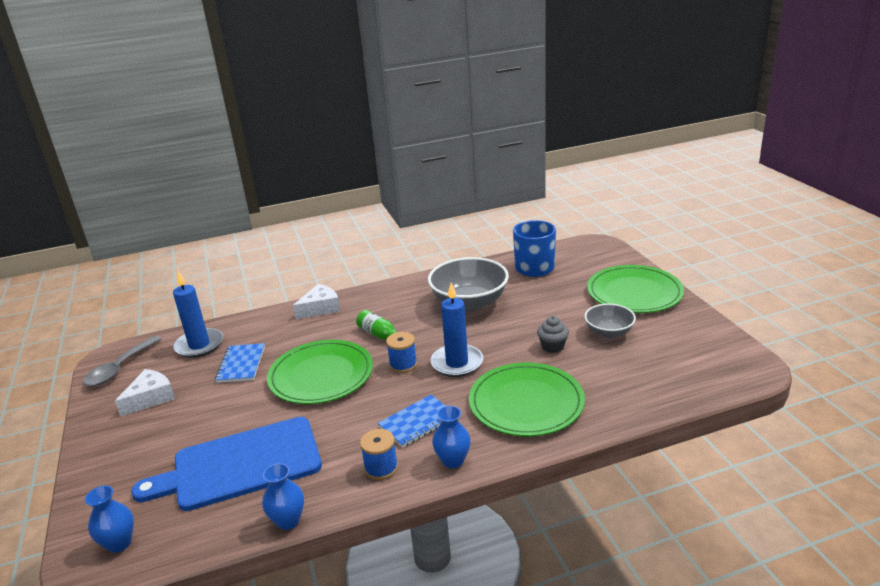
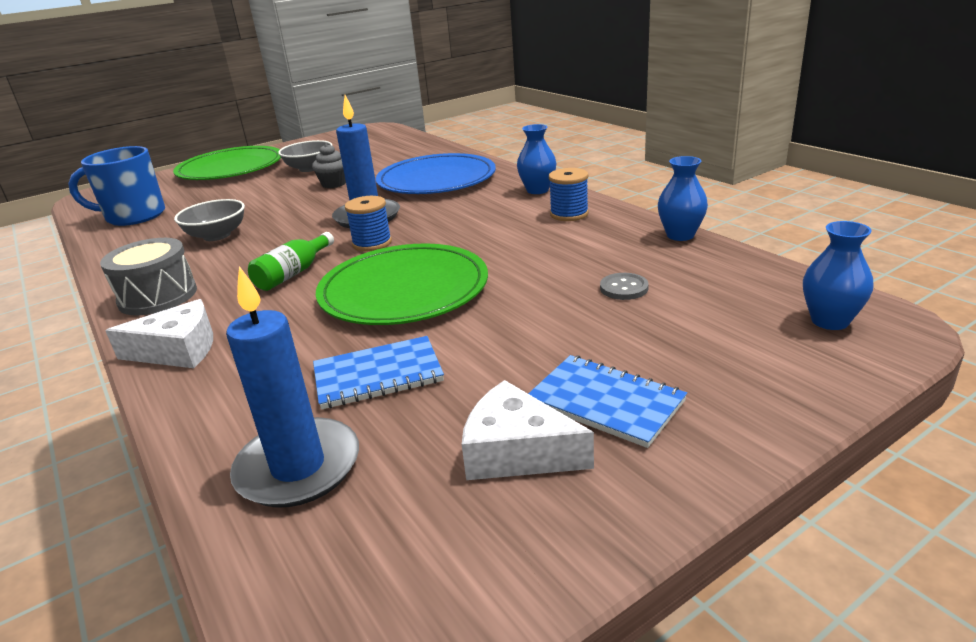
camera: 105 degrees left, 0 degrees up
(120, 368) = (409, 586): grey spoon -> none
(240, 465) = (624, 288): blue cutting board -> grey button
(320, 308) = (178, 350): white cheese -> white cheese turned 135 degrees clockwise
(388, 294) = (158, 296): none -> grey drum
(417, 422) = (487, 214): blue notebook -> blue notebook (605, 402)
(469, 303) = (217, 235): grey bowl -> grey bowl, size x0.57
(526, 403) = (436, 180): green plate -> blue plate

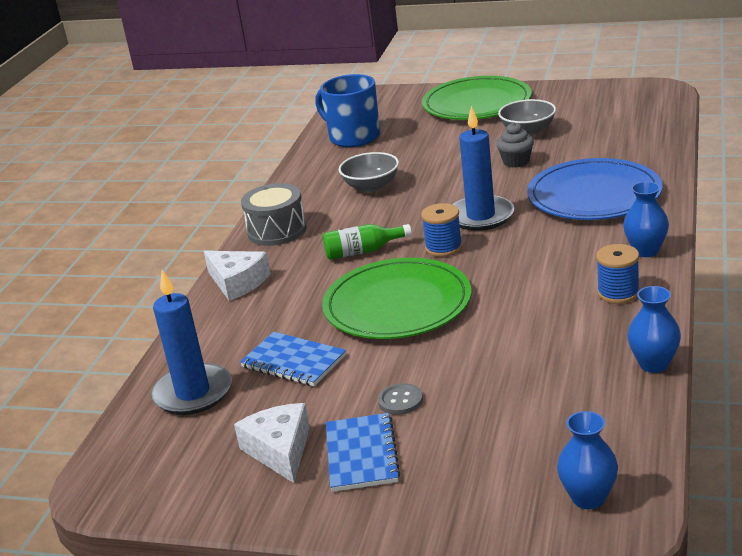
camera: 50 degrees right, 0 degrees up
(624, 288) = (519, 386): grey button -> grey button (400, 400)

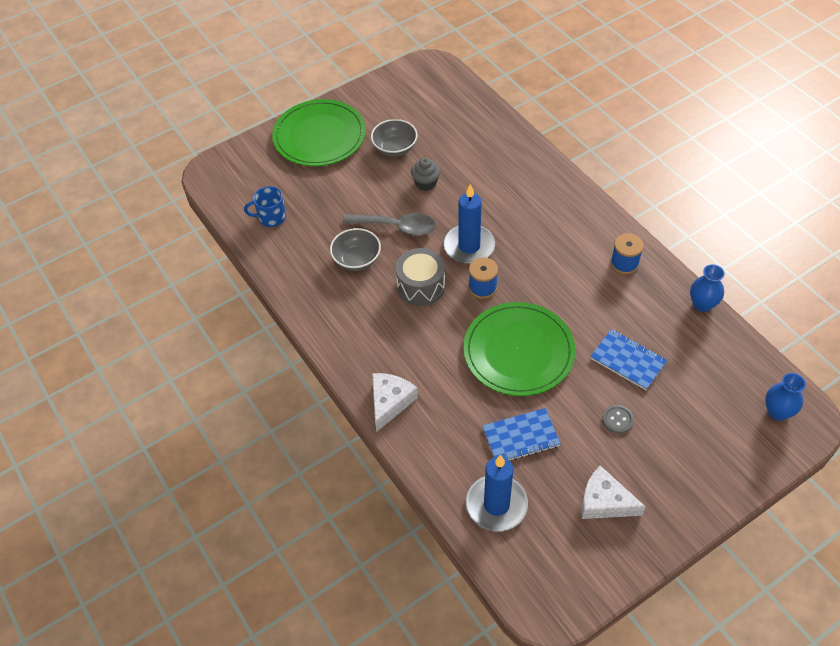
camera: 50 degrees left, 25 degrees up
(237, 282) = (390, 402): white cheese -> white cheese turned 60 degrees counterclockwise
(277, 231) = (348, 340): grey drum -> grey drum (421, 286)
(353, 137) = (271, 217): blue mug -> blue mug, size x0.61
(362, 454) = (648, 470): blue notebook -> blue notebook (628, 360)
(363, 251) = (436, 322): green bottle -> none
(440, 179) = (396, 226): none -> grey spoon
(594, 195) = (513, 189): blue plate -> none
(646, 251) = (598, 221): blue vase -> none

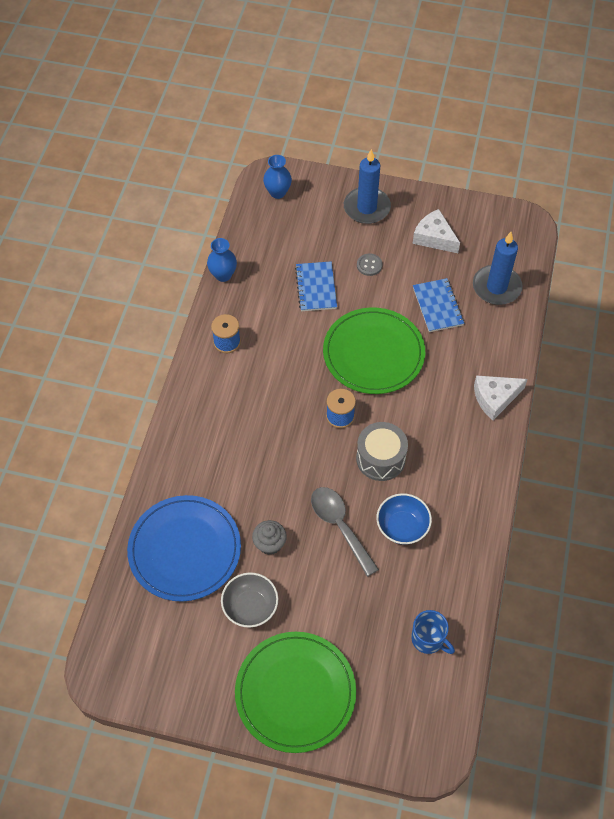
camera: 135 degrees left, 5 degrees up
(357, 260) = (402, 527): grey bowl -> blue bowl
(469, 141) = (185, 550): none -> blue plate
(469, 246) = (309, 455): blue candle -> blue candle (366, 208)
(521, 437) = (438, 306): blue notebook -> blue notebook turned 45 degrees clockwise
(604, 502) = (434, 237): white cheese -> white cheese turned 150 degrees clockwise

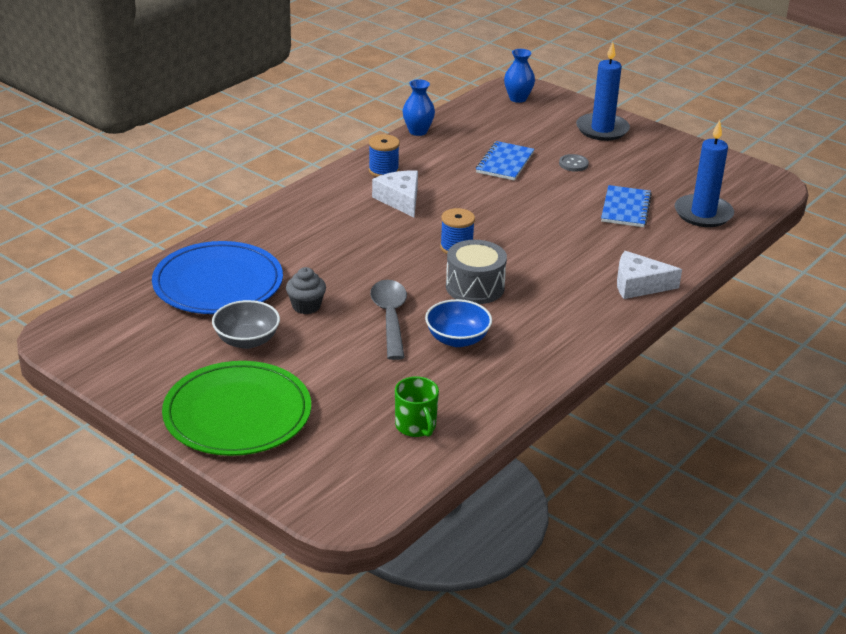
camera: 25 degrees right, 25 degrees down
(373, 353) = (528, 218): green plate -> none
(428, 639) = (416, 426): blue mug -> green mug
(434, 237) = (659, 165): white cheese -> white cheese (400, 200)

